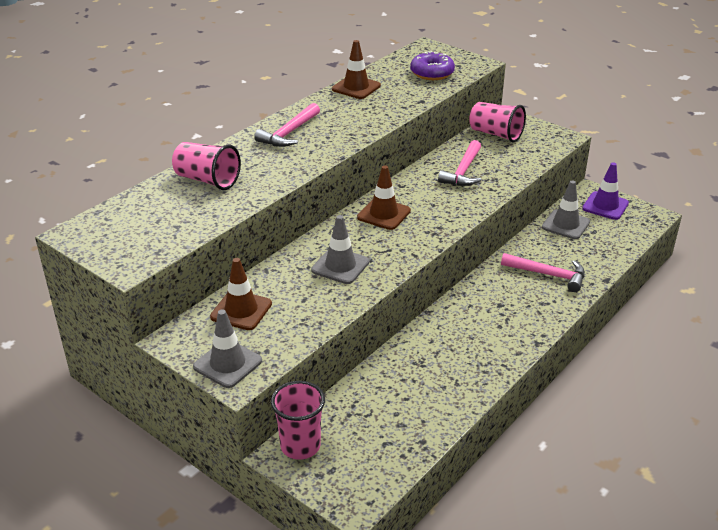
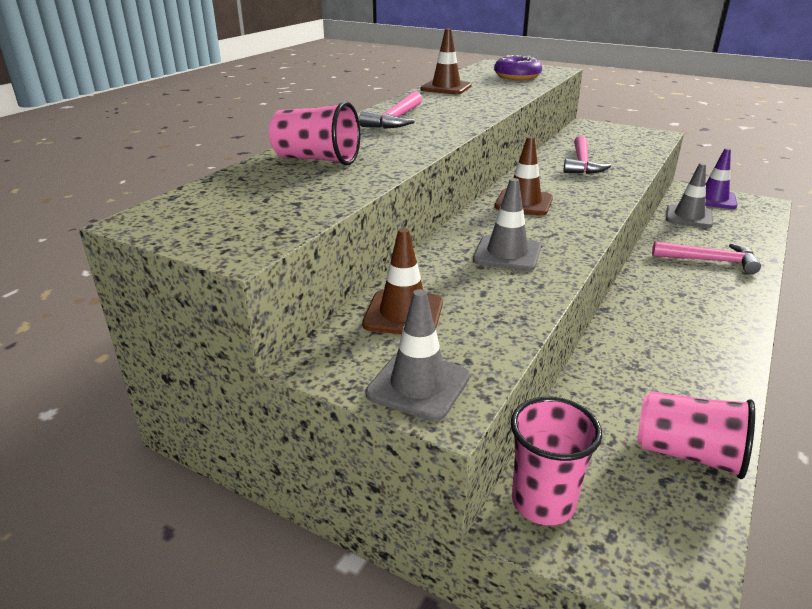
camera: 10 degrees left, 5 degrees down
(496, 134) = (590, 136): pink cup -> pink cup (688, 454)

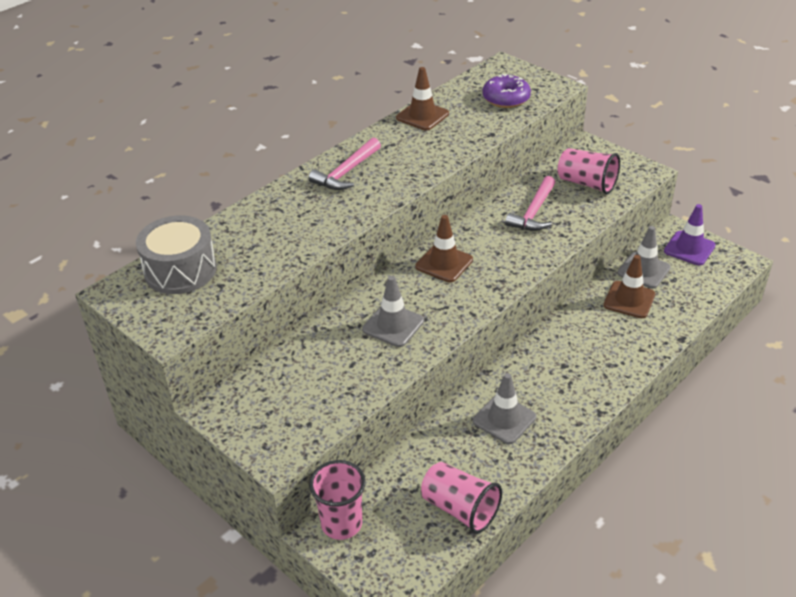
camera: 15 degrees right, 10 degrees up
(232, 195) = (180, 270): none -> grey drum
(317, 159) = (256, 229): pink cup -> pink cup (587, 184)
(403, 313) = (286, 375): brown traffic cone -> brown traffic cone (629, 300)
(418, 385) = (268, 438): grey traffic cone -> grey traffic cone (504, 419)
(710, 261) = (619, 331): pink hammer -> none

